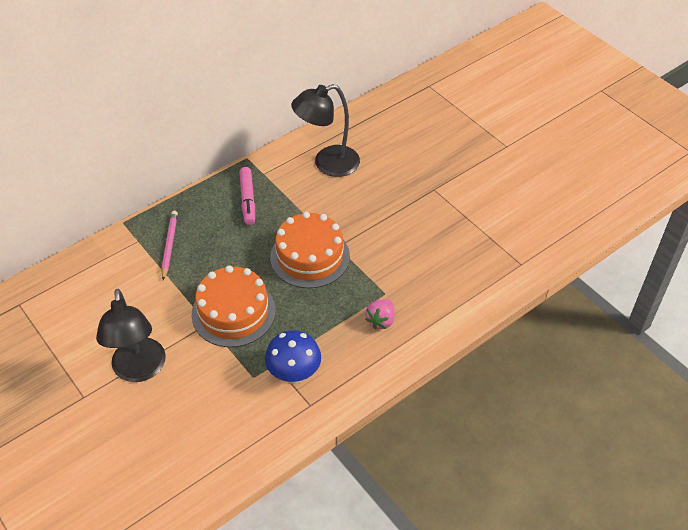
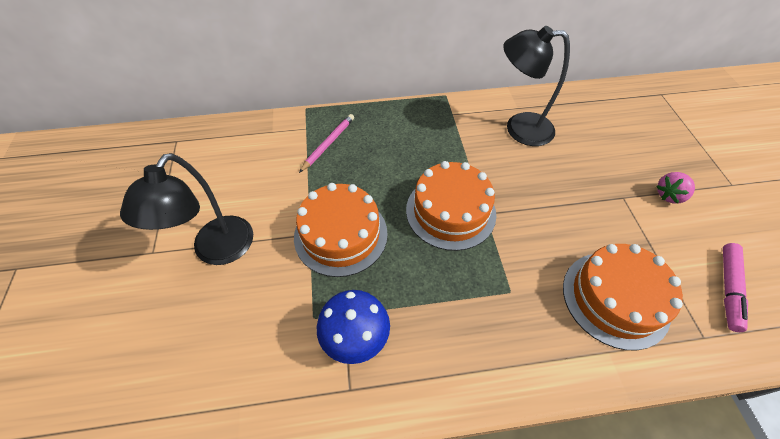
camera: 30 degrees right, 5 degrees up
(247, 200) = (423, 131): pink marker -> pink marker (728, 289)
(381, 320) = (489, 323): pink strawberry -> pink strawberry (669, 195)
(457, 265) = (615, 298): none -> orange cake

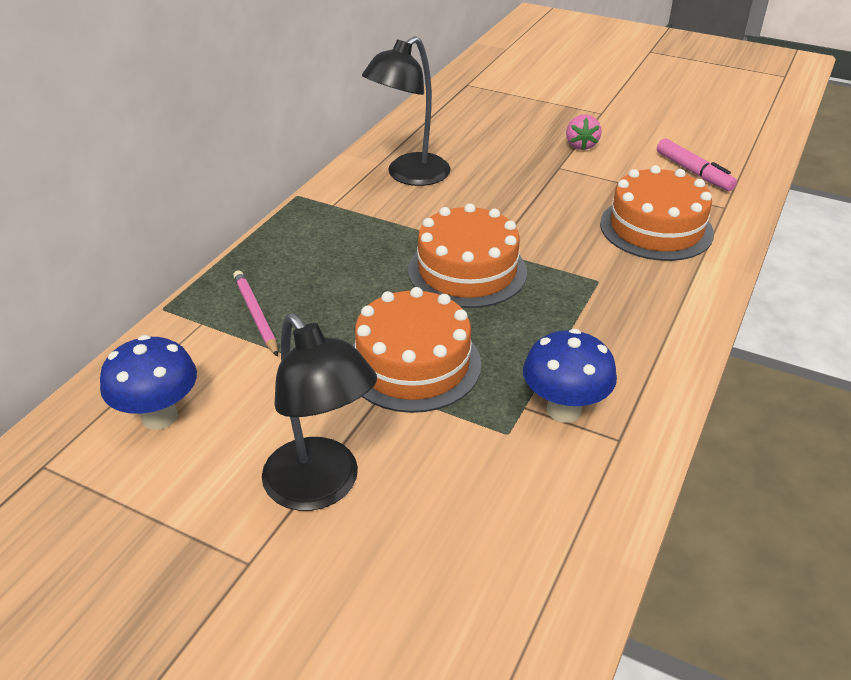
camera: 55 degrees left, 15 degrees down
(229, 157) = (159, 416): none -> blue mushroom

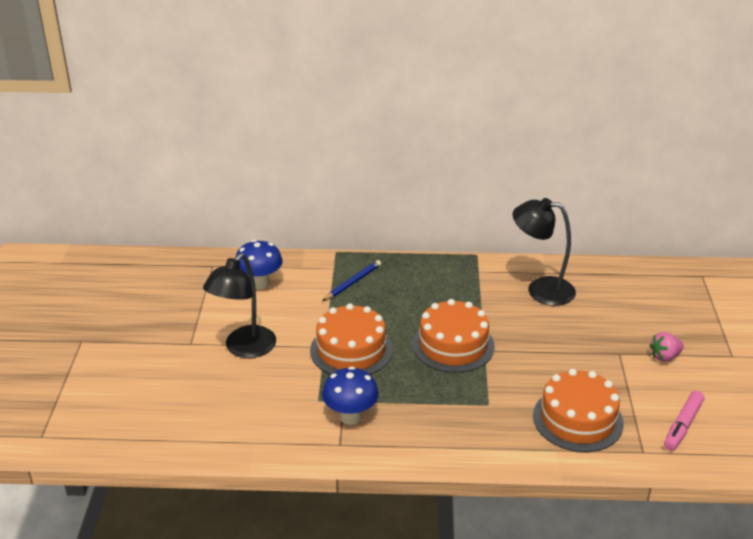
camera: 65 degrees right, 5 degrees down
(255, 314) = (353, 282): pink pencil -> blue pencil

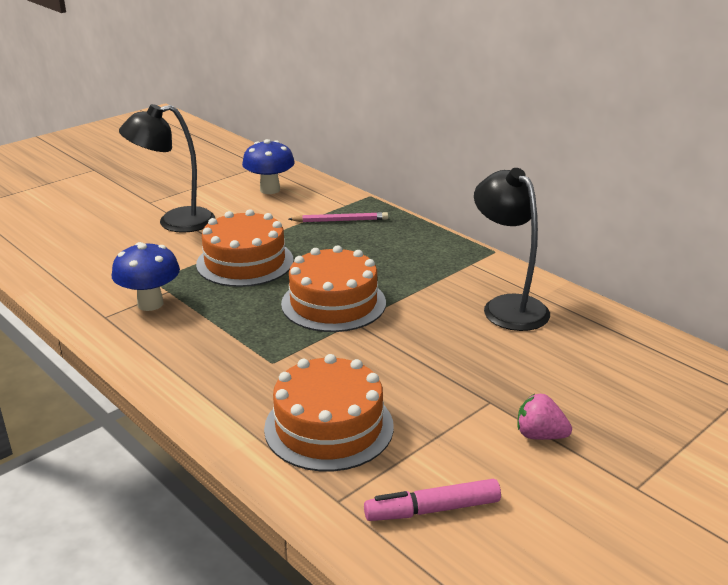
camera: 45 degrees right, 5 degrees down
(353, 282) = (340, 220): blue pencil -> pink pencil

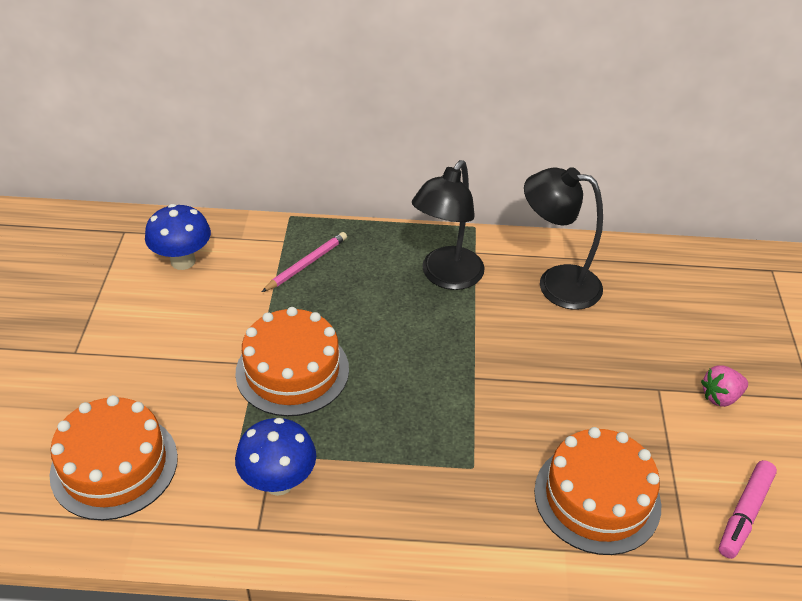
camera: 45 degrees left, 15 degrees up
(175, 222) = (146, 363): black lamp -> black lamp (446, 277)
(333, 303) = (432, 368): orange cake -> orange cake (114, 465)

